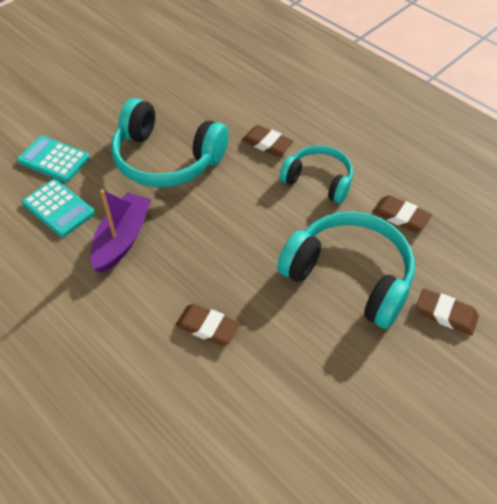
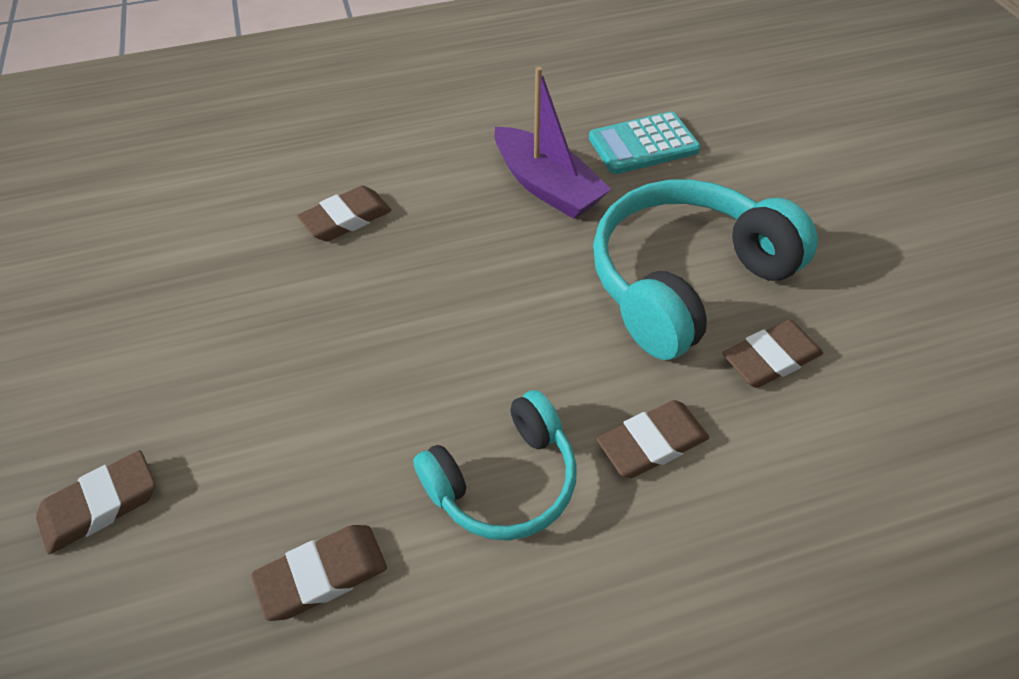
camera: 120 degrees right, 0 degrees up
(54, 160) = (748, 160): turquoise calculator -> none
(197, 121) = (770, 358): none -> brown eraser
(349, 276) = (280, 410): turquoise headphones -> none

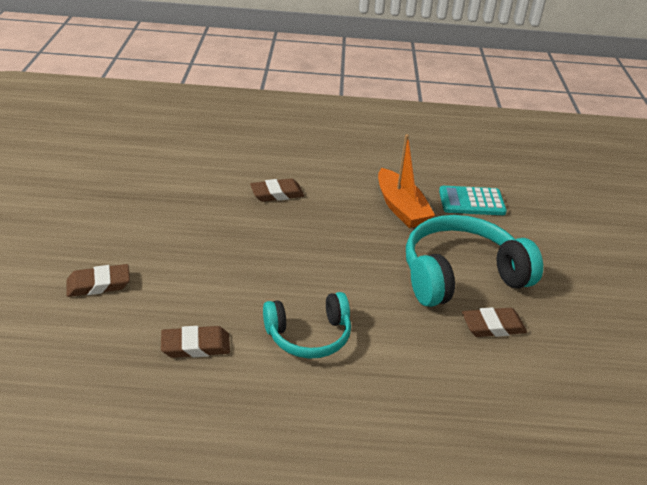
camera: 15 degrees right, 15 degrees down
(546, 186) = (401, 207): purple boat -> orange boat
(652, 443) = (400, 344): brown eraser -> none

